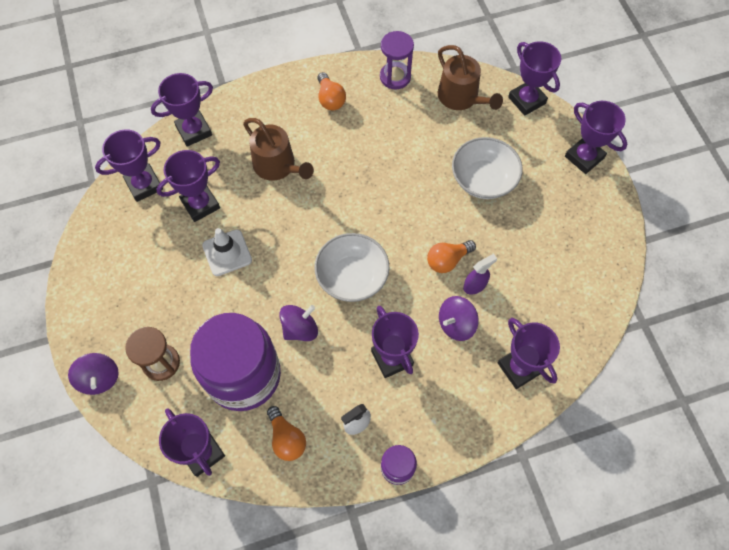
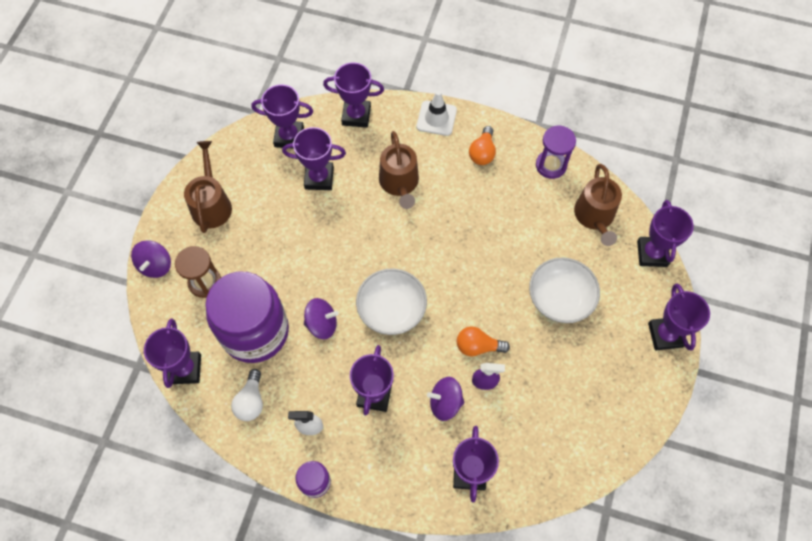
camera: 35 degrees right, 0 degrees up
(114, 289) = (211, 204): none -> brown watering can
(227, 253) = (311, 229): white traffic cone -> white traffic cone (436, 118)
(286, 438) = (251, 401): orange light bulb -> white light bulb

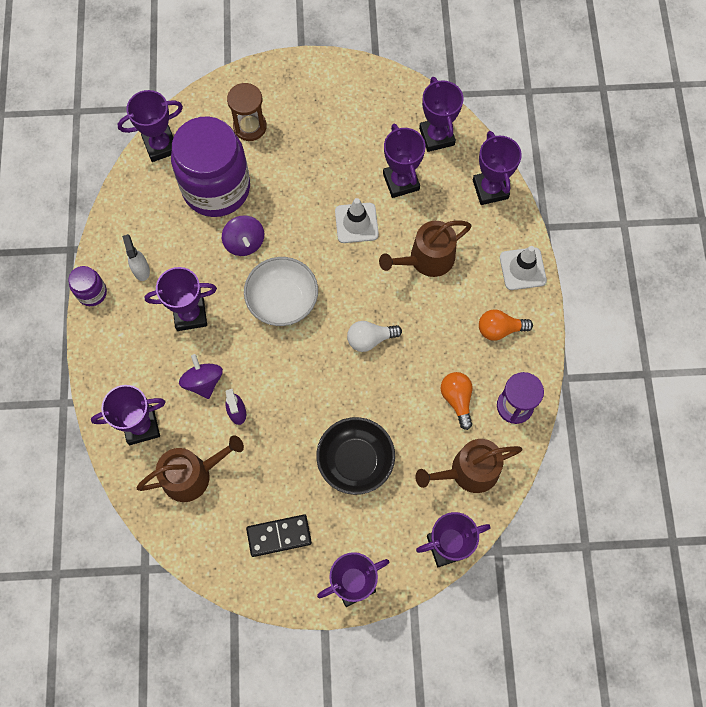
camera: 70 degrees right, 5 degrees up
(155, 265) = (251, 79): purple spinning top -> none
(211, 204) = (332, 99): brown watering can -> brown watering can (192, 475)
(251, 401) = (149, 211): white light bulb -> white light bulb (370, 339)
(343, 225) = (356, 223): none -> white traffic cone
(478, 346) = (272, 394): orange light bulb -> orange light bulb (457, 399)
(560, 298) = (355, 461): white bowl -> black bowl
(608, 381) = (279, 536): none -> black domino

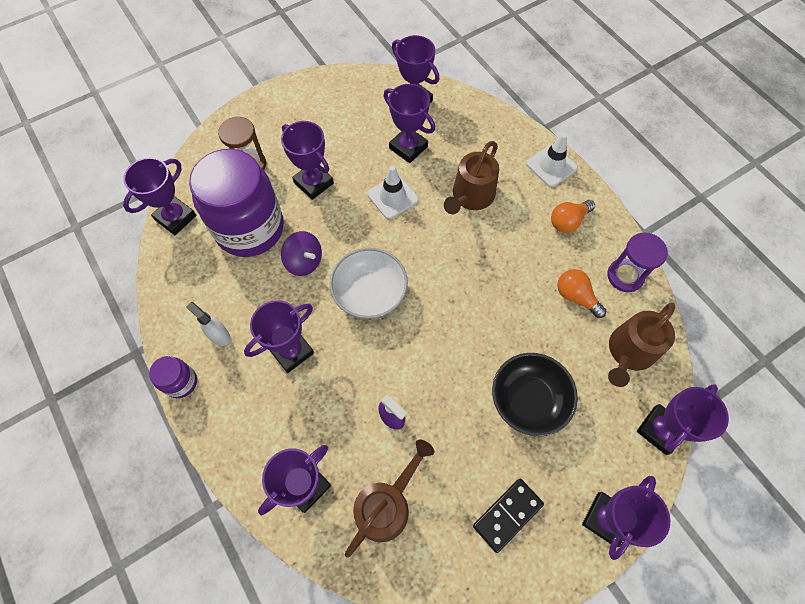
camera: 30 degrees left, 5 degrees down
(203, 382) = (342, 407): purple spinning top -> none
(370, 339) = (468, 286): white light bulb -> none
(490, 189) = (483, 120): purple trophy -> purple trophy (313, 183)

